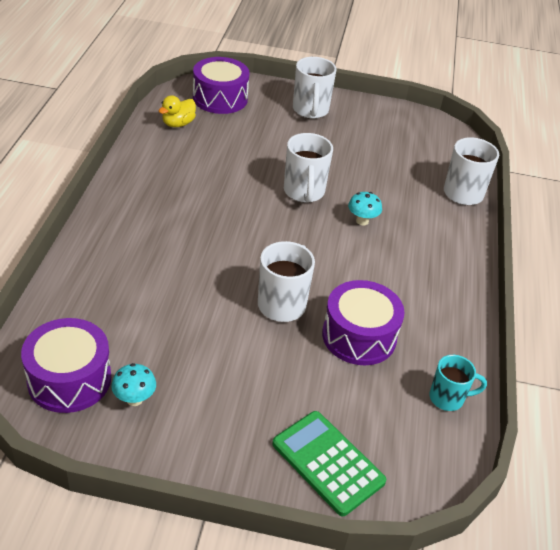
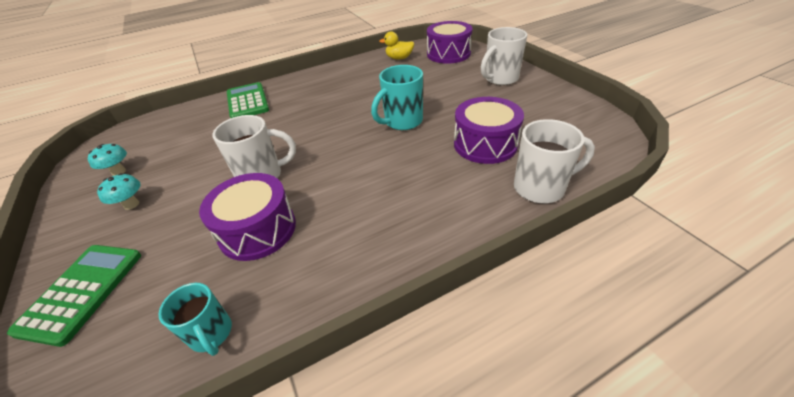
camera: 60 degrees right, 0 degrees up
(69, 379) = (126, 144): purple drum -> purple drum (485, 144)
(108, 255) = (247, 101): none -> green calculator
(304, 192) = (402, 122): white mug -> turquoise mug
(362, 221) = (408, 159): turquoise mushroom -> turquoise mushroom (131, 204)

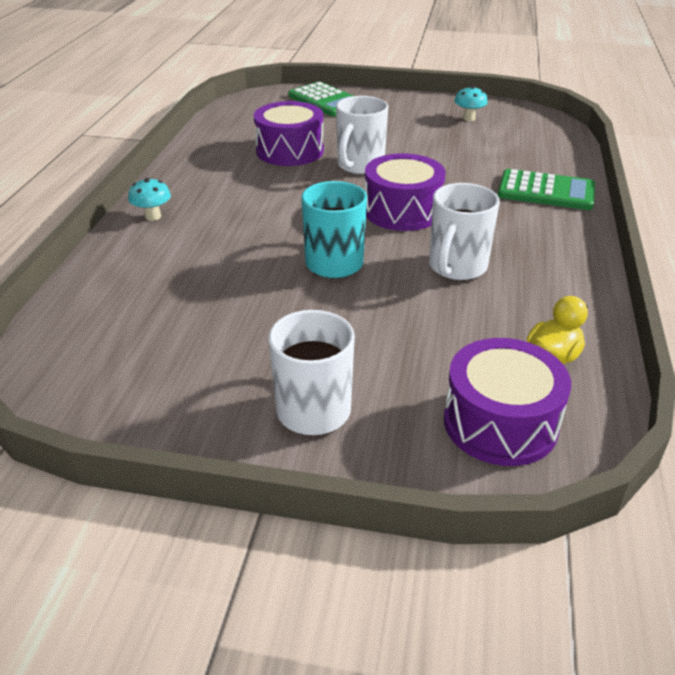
camera: 125 degrees right, 5 degrees down
(131, 204) = (404, 118): turquoise mushroom -> turquoise mushroom (153, 216)
(211, 334) = (226, 125): turquoise mug -> none
(485, 144) = (202, 288): purple drum -> purple drum (402, 211)
(541, 188) = (99, 276): white mug -> white mug (456, 268)

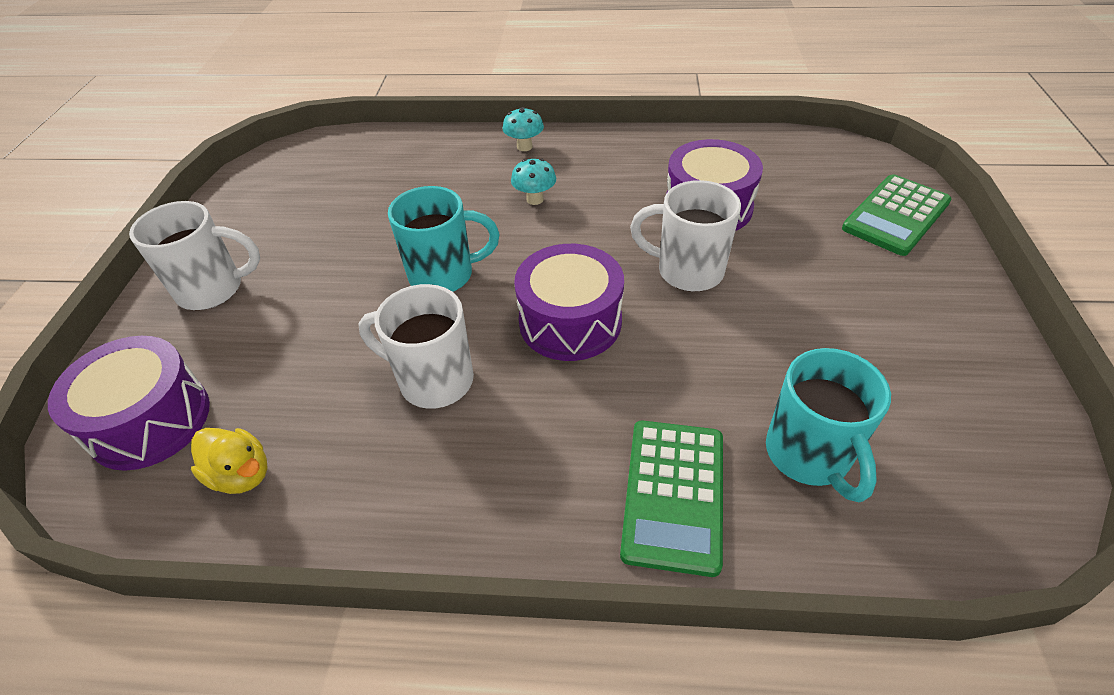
camera: 85 degrees right, 10 degrees up
(469, 118) = (936, 386): turquoise mushroom -> turquoise mushroom (535, 199)
(516, 154) = (809, 456): none -> turquoise mug

